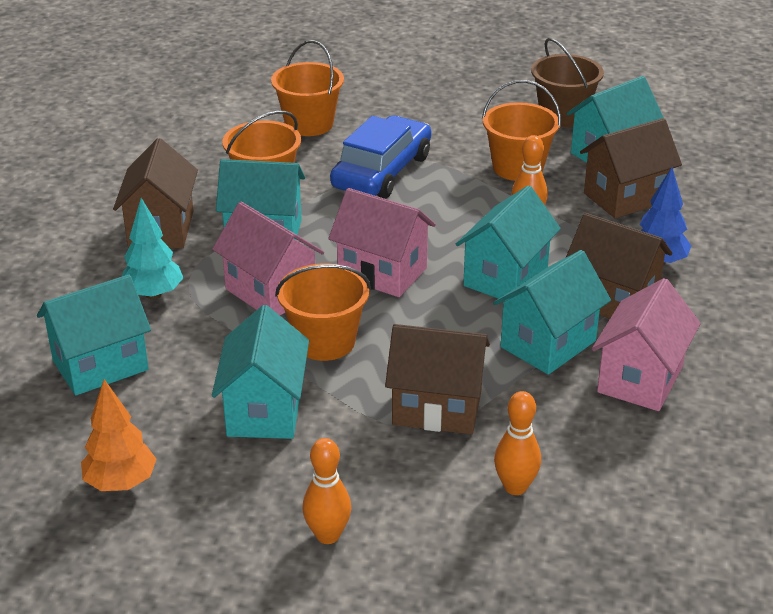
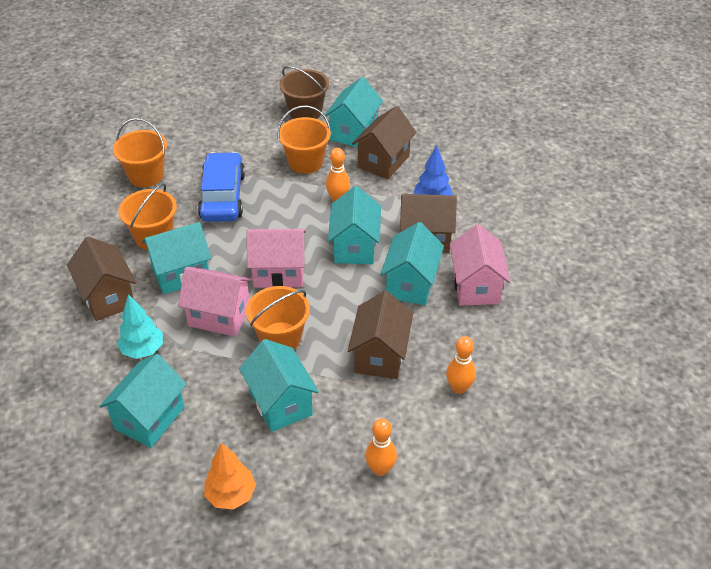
camera: 30 degrees left, 10 degrees up
(437, 408) = (380, 355): brown house -> brown house turned 60 degrees counterclockwise

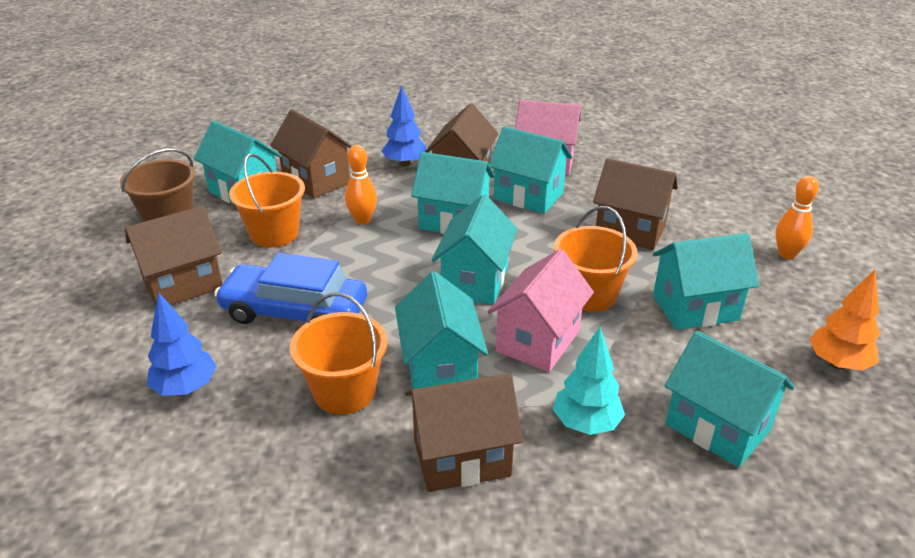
camera: 75 degrees left, 10 degrees down
(146, 175) = (185, 388): orange bucket -> blue tree
(237, 142) = (183, 285): none -> brown house
(278, 273) = (475, 281): pink house -> turquoise house
(459, 388) = (680, 194): orange bowling pin -> none

